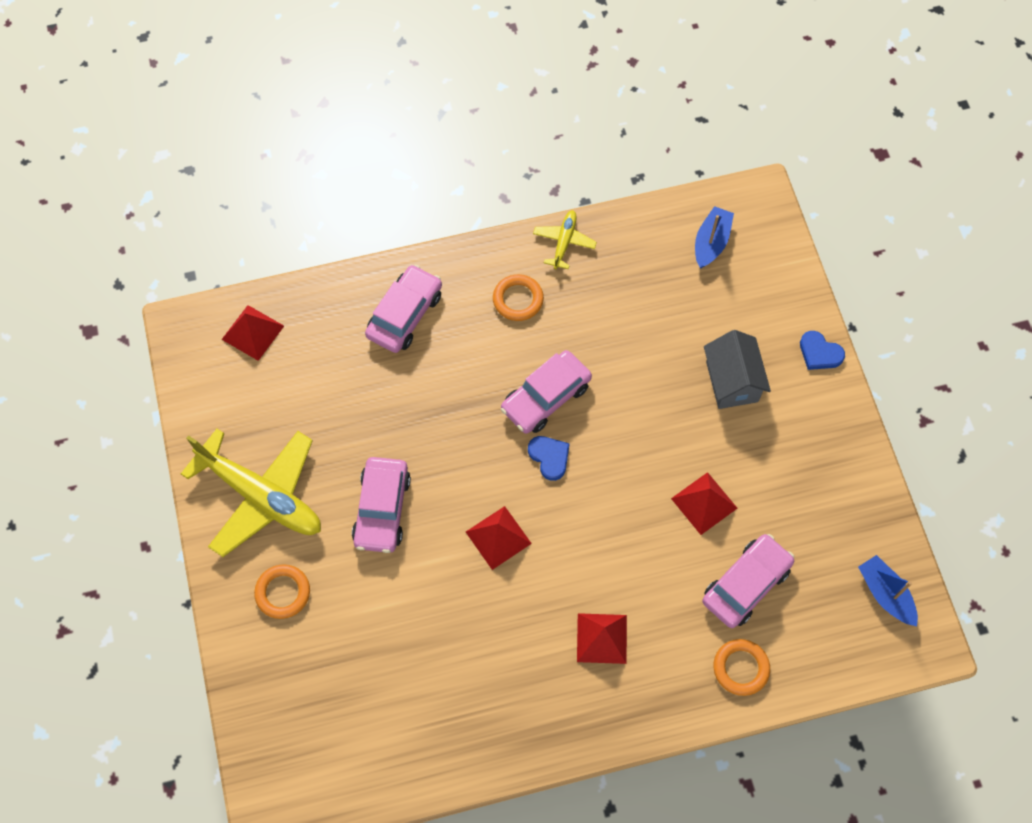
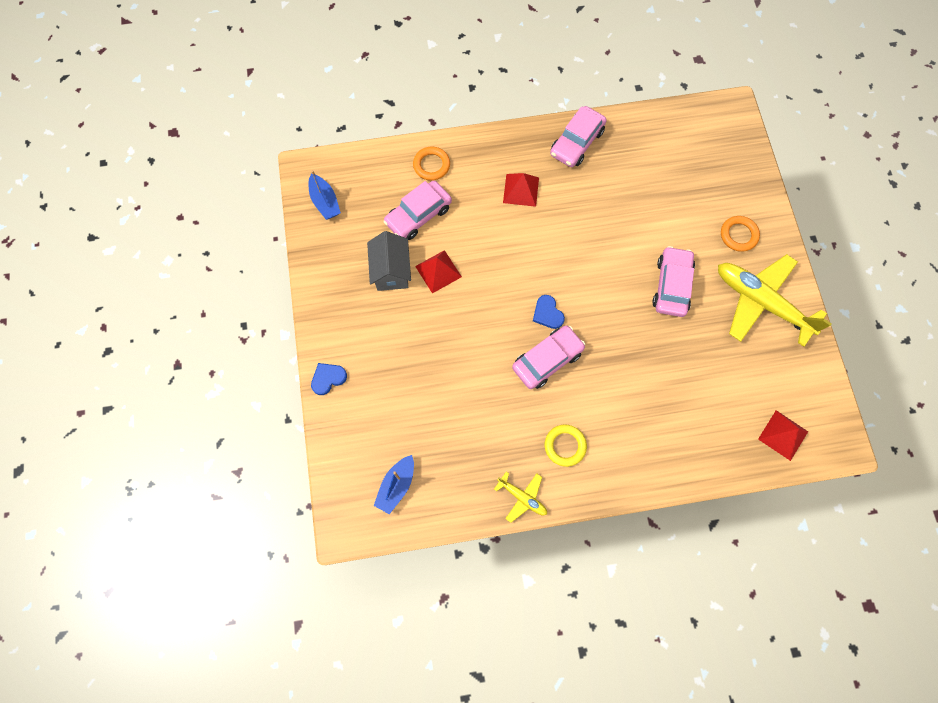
camera: 175 degrees left, 5 degrees up
(405, 315) = (658, 440): pink car -> pink car (576, 142)
(498, 537) = (588, 259): red pyramid -> none
(518, 300) = (565, 446): orange ring -> yellow ring
(564, 242) = (522, 497): yellow plane -> yellow plane turned 75 degrees counterclockwise
(731, 381) = (401, 360): grey house -> grey house (391, 271)
(819, 353) = (328, 378): blue heart -> blue heart turned 75 degrees counterclockwise

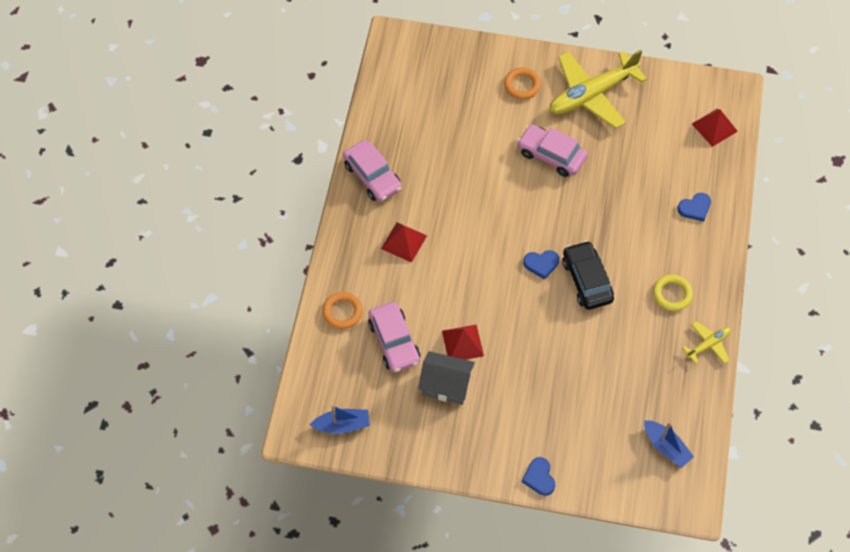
camera: 70 degrees left, 10 degrees down
(547, 360) = (587, 280): pink car -> black car
(675, 441) = (695, 208): none -> blue heart

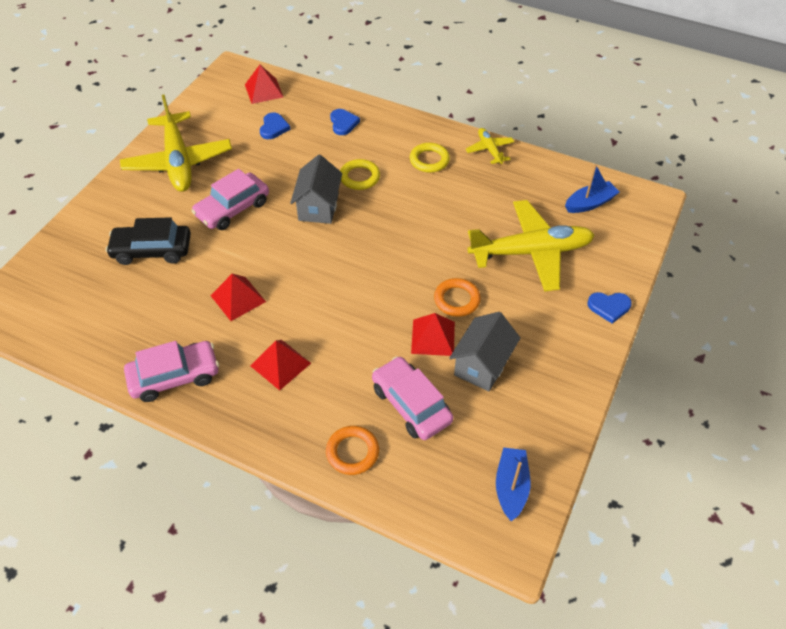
camera: 75 degrees left, 10 degrees down
(394, 341) = (411, 404): pink car -> pink car turned 120 degrees counterclockwise
(457, 192) = (238, 298): none -> red pyramid
(522, 85) = (133, 211): orange ring -> orange ring (457, 300)
(541, 264) = (359, 247): blue heart -> blue heart (274, 128)
(577, 219) = (318, 207): none -> grey house
(583, 404) = (531, 252): none -> yellow plane
(587, 280) = (392, 216): black car -> black car (152, 250)
(626, 241) = (359, 177): none -> yellow ring

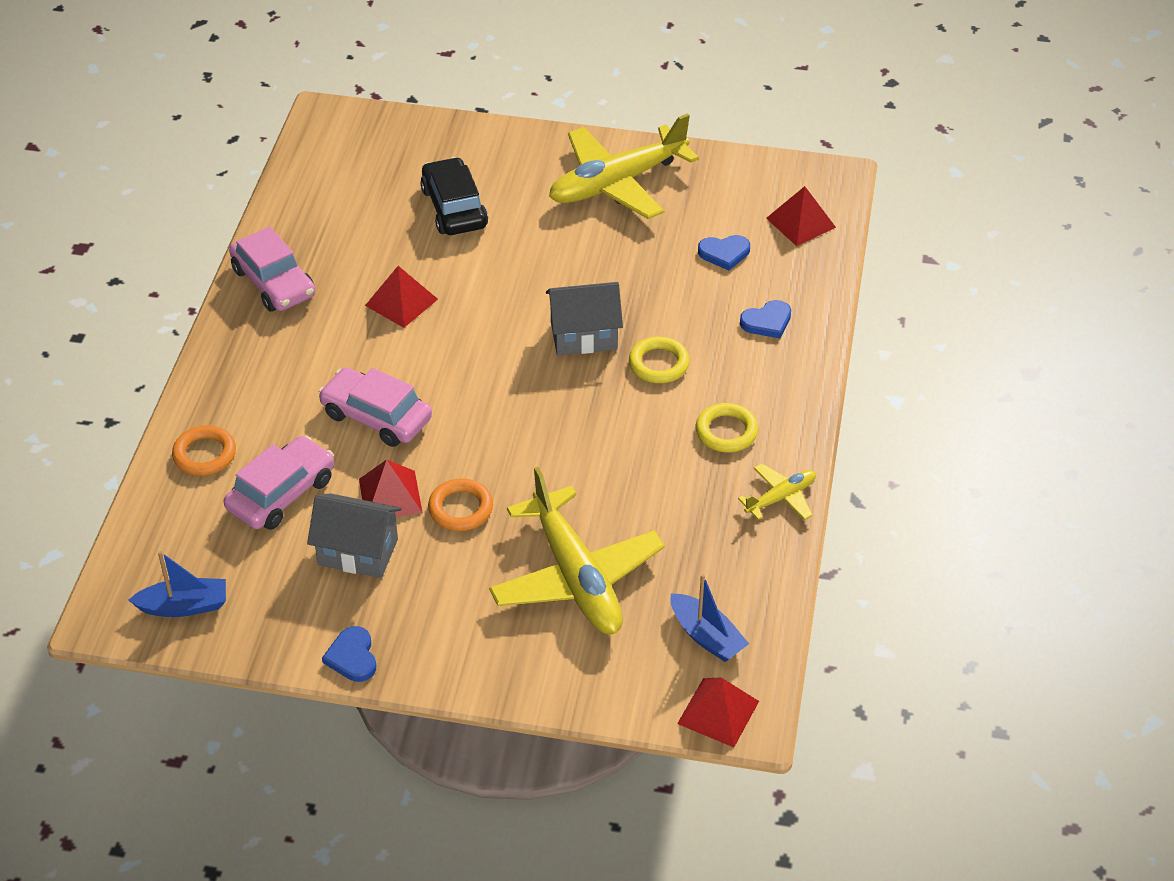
camera: 75 degrees right, 5 degrees down
(232, 209) = (550, 256): pink car -> pink car (376, 416)
(280, 364) = (312, 364): red pyramid -> red pyramid (718, 712)
(609, 307) = (497, 679): blue heart -> blue heart (352, 657)

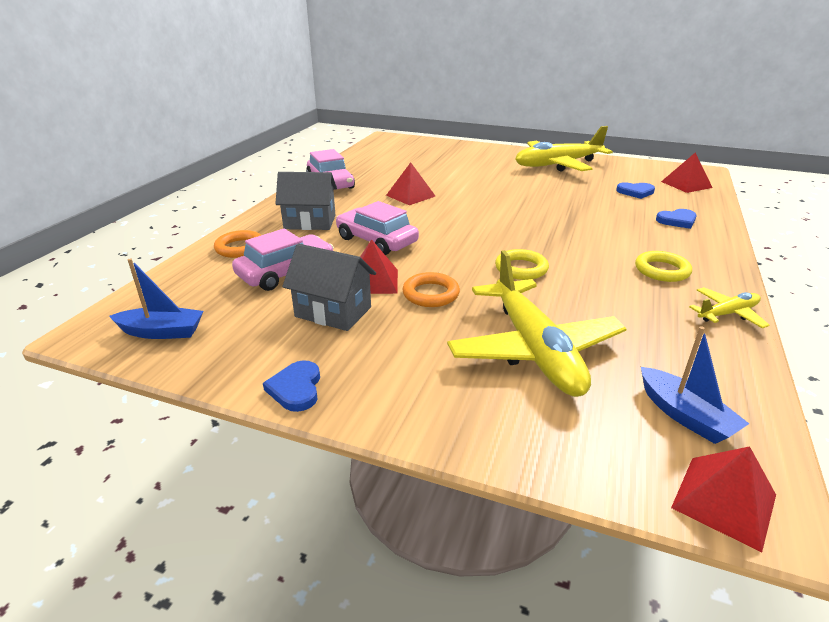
camera: 10 degrees right, 15 degrees down
(454, 208) = (453, 166): black car -> none
(584, 336) = (538, 217): grey house -> grey house (310, 222)
(658, 364) = (597, 233): yellow ring -> yellow ring (521, 268)

